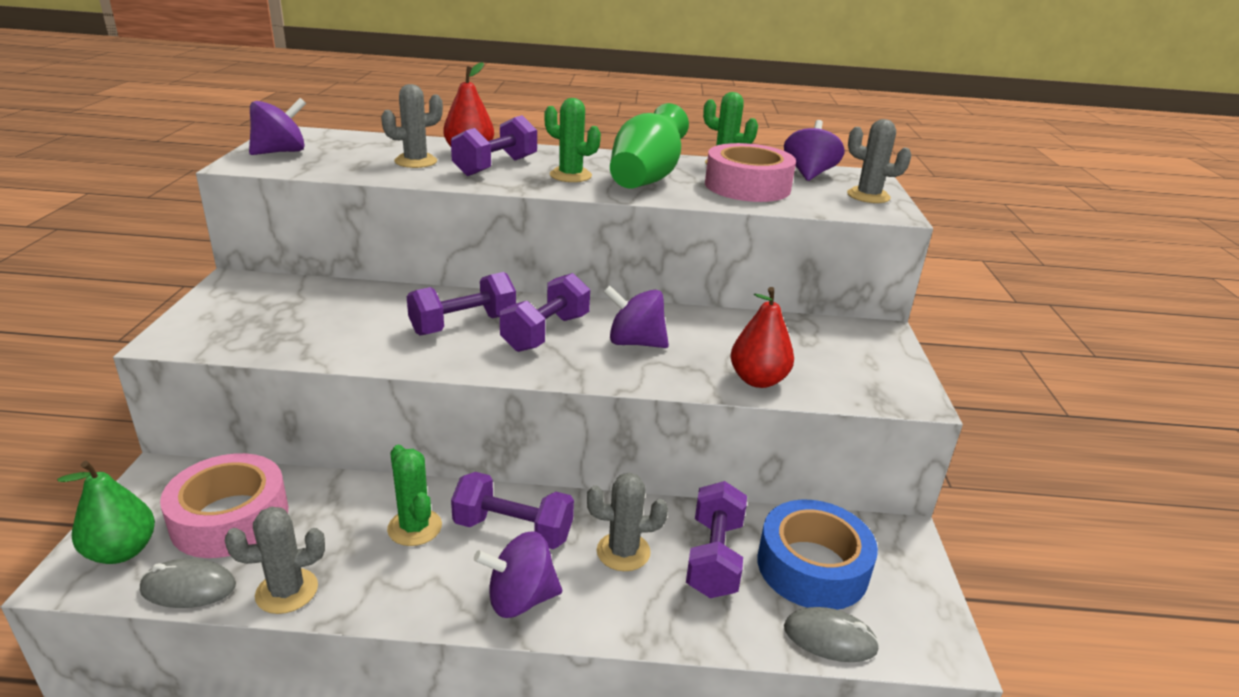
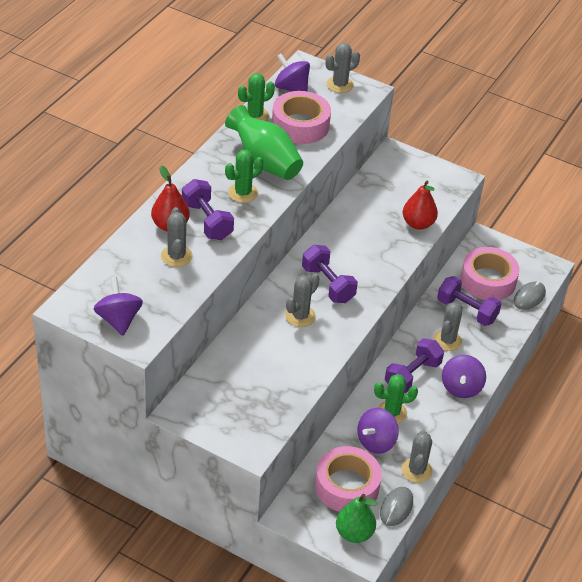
camera: 65 degrees left, 15 degrees up
(463, 325) = (300, 316): purple dumbbell -> grey cactus
(635, 342) = (357, 253): purple spinning top -> purple spinning top (376, 442)
(812, 567) = (488, 280): blue tape -> pink tape

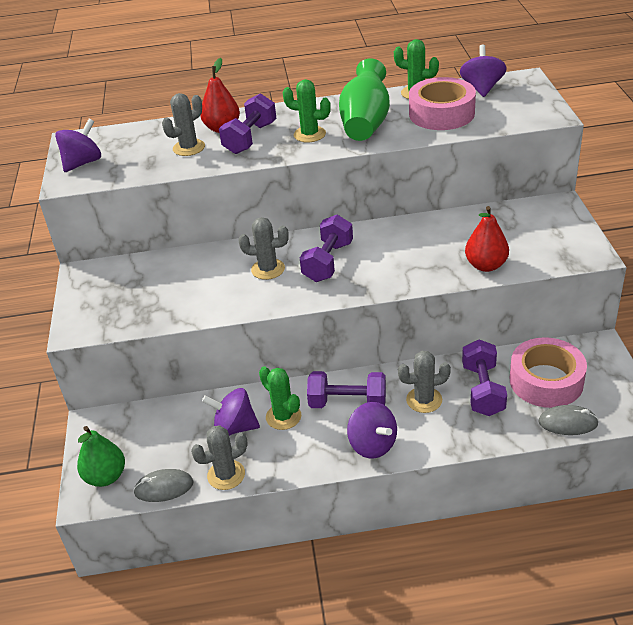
camera: 60 degrees right, 5 degrees down
(340, 85) = (531, 102): grey cactus -> none
(347, 486) = (160, 439): pink tape -> none
(461, 387) = (372, 445): purple spinning top -> purple spinning top turned 105 degrees counterclockwise

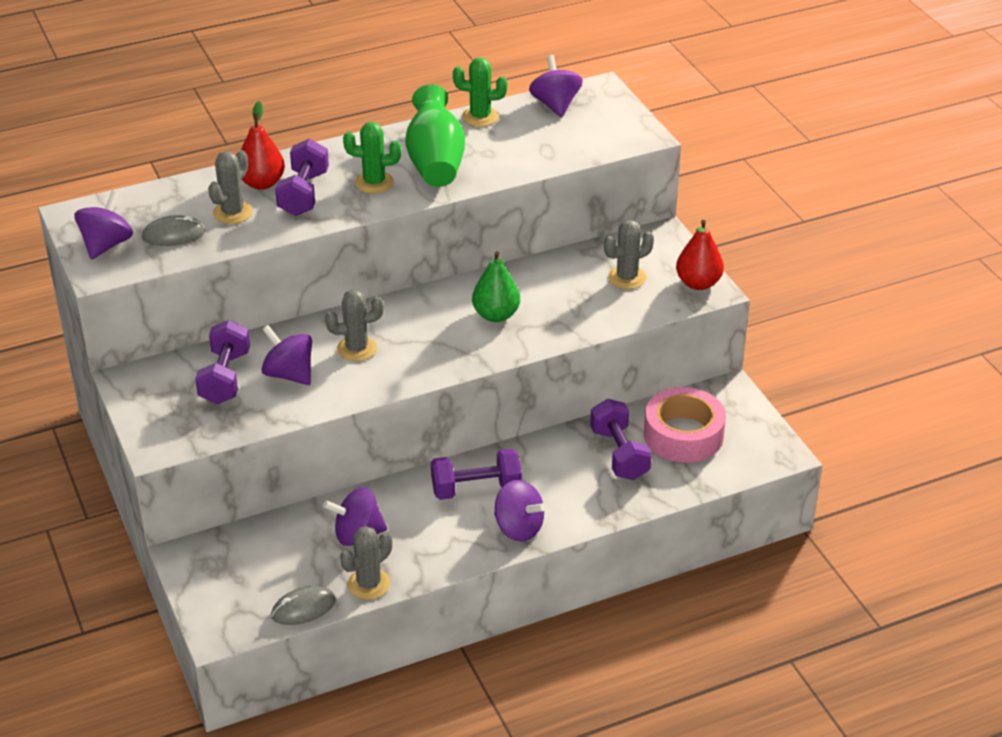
camera: 20 degrees left, 0 degrees up
(106, 477) = (230, 608): green pear -> green pear (496, 315)
(205, 284) = (289, 374): none -> purple spinning top
(283, 416) = (409, 514): green cactus -> none
(328, 262) = (424, 332): purple dumbbell -> purple dumbbell (225, 378)
(424, 400) = (559, 474): grey cactus -> grey cactus (627, 278)
(441, 114) = (520, 143): pink tape -> none
(486, 265) = (602, 315): red pear -> red pear (698, 283)
(568, 423) = (716, 474): grey mouse -> grey mouse (173, 235)

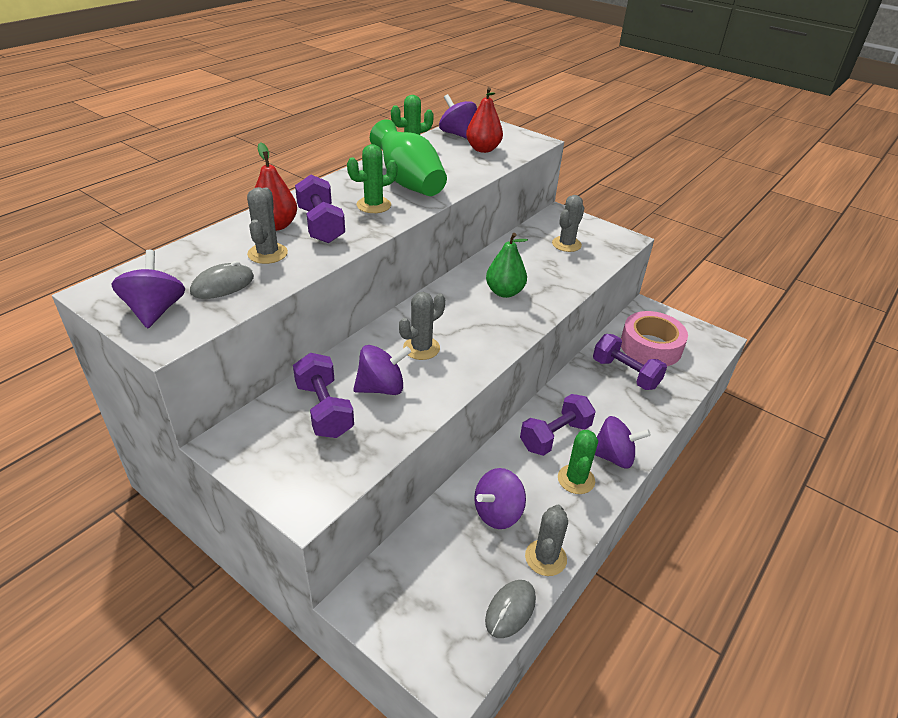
camera: 30 degrees left, 0 degrees up
(289, 374) = (381, 388): purple spinning top -> purple spinning top turned 150 degrees clockwise
(459, 534) = (576, 479): none -> green cactus
(698, 283) = (613, 236): red pear -> red pear (483, 149)

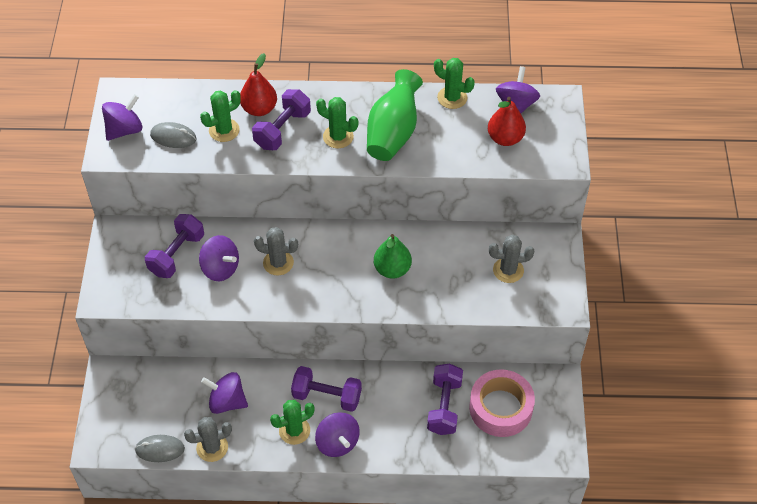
camera: 55 degrees right, 15 degrees up
(267, 253) = (224, 130): grey cactus -> green cactus

